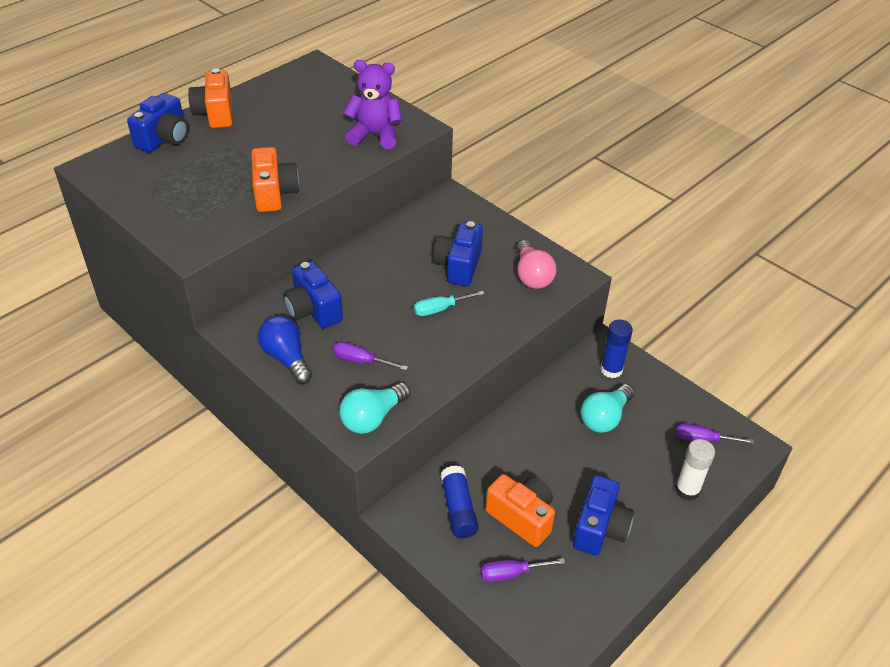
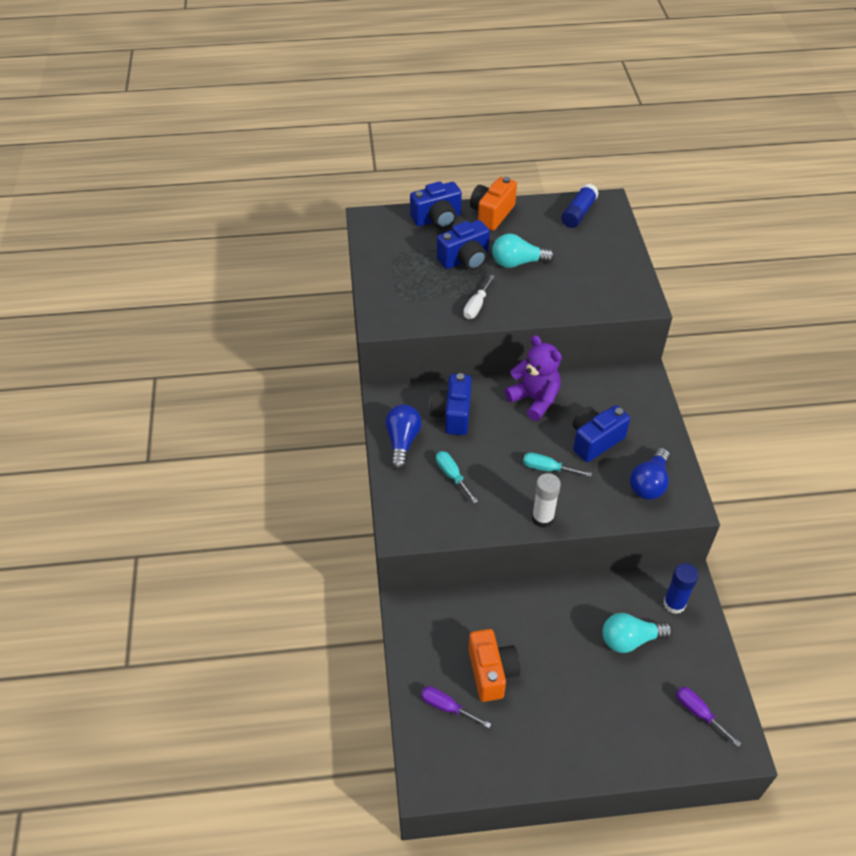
camera: 40 degrees right, 5 degrees up
(274, 193) = (476, 306): orange camera -> white screwdriver
(361, 361) = (452, 476): purple screwdriver -> turquoise screwdriver
(372, 418) = (422, 524): turquoise light bulb -> turquoise light bulb (517, 262)
(375, 135) = (599, 292): purple teddy bear -> purple teddy bear (534, 399)
(458, 509) = (451, 633): blue glue stick -> blue glue stick (578, 213)
(532, 275) = (649, 483): pink light bulb -> blue light bulb
(599, 528) = (543, 722): blue camera -> blue camera (465, 259)
(687, 490) = (644, 743): white glue stick -> white glue stick (542, 518)

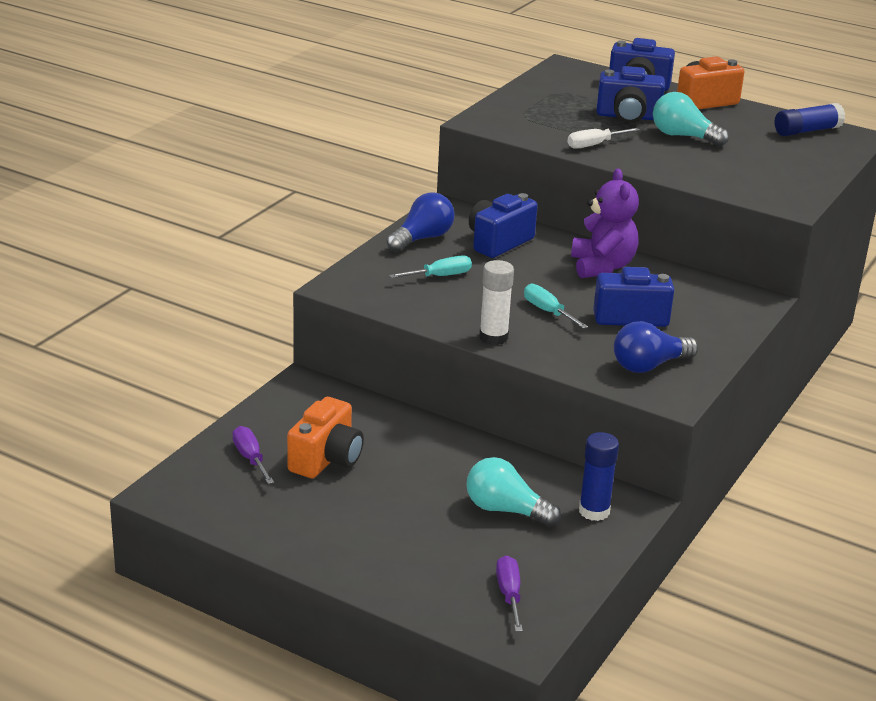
camera: 35 degrees right, 20 degrees down
(452, 476) = (440, 276): turquoise screwdriver -> turquoise screwdriver turned 60 degrees clockwise

